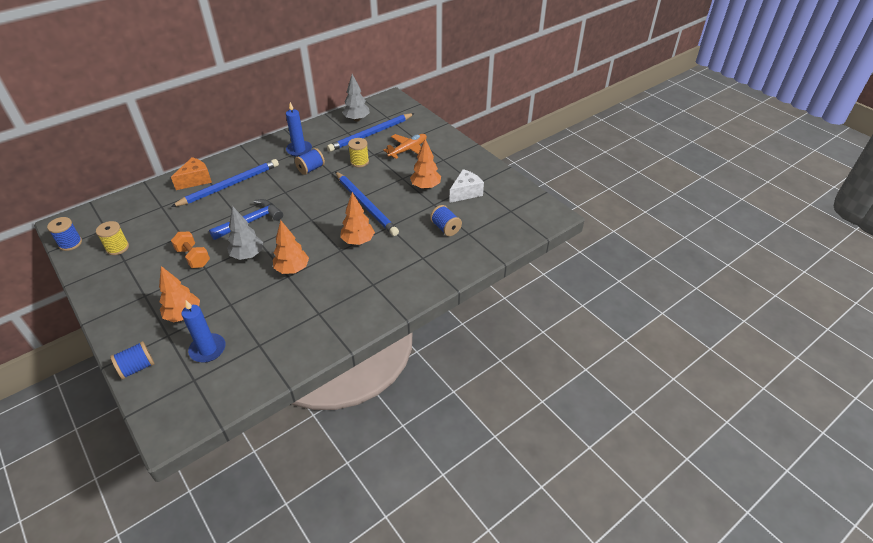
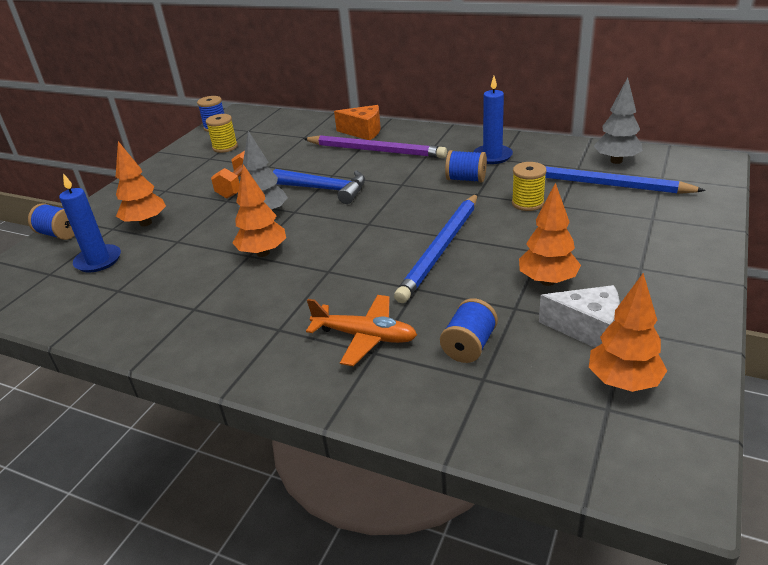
camera: 65 degrees right, 10 degrees down
(229, 185) = (375, 150): blue pencil -> purple pencil
(358, 241) = (358, 277): orange tree -> orange tree (623, 382)
(408, 150) = (613, 227): orange plane -> orange plane (365, 336)

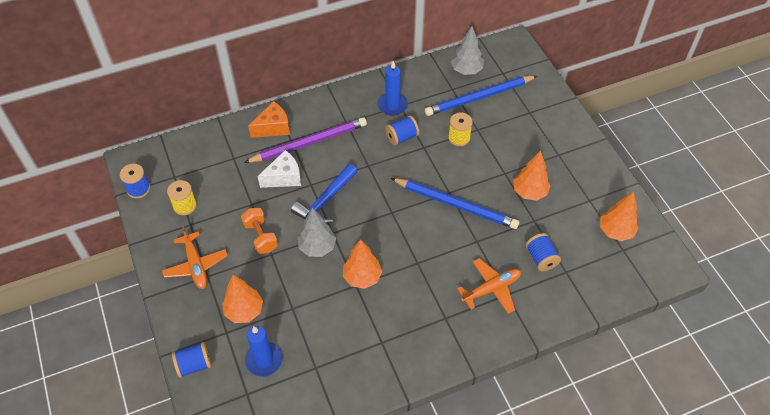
camera: 50 degrees left, 20 degrees up
(169, 181) = (196, 265): none -> orange plane
(325, 189) = (325, 201): blue hammer -> blue hammer turned 150 degrees clockwise
(441, 249) = (456, 204): blue pencil -> blue pencil turned 45 degrees counterclockwise
(587, 329) = (575, 211): white cheese -> white cheese (284, 177)

